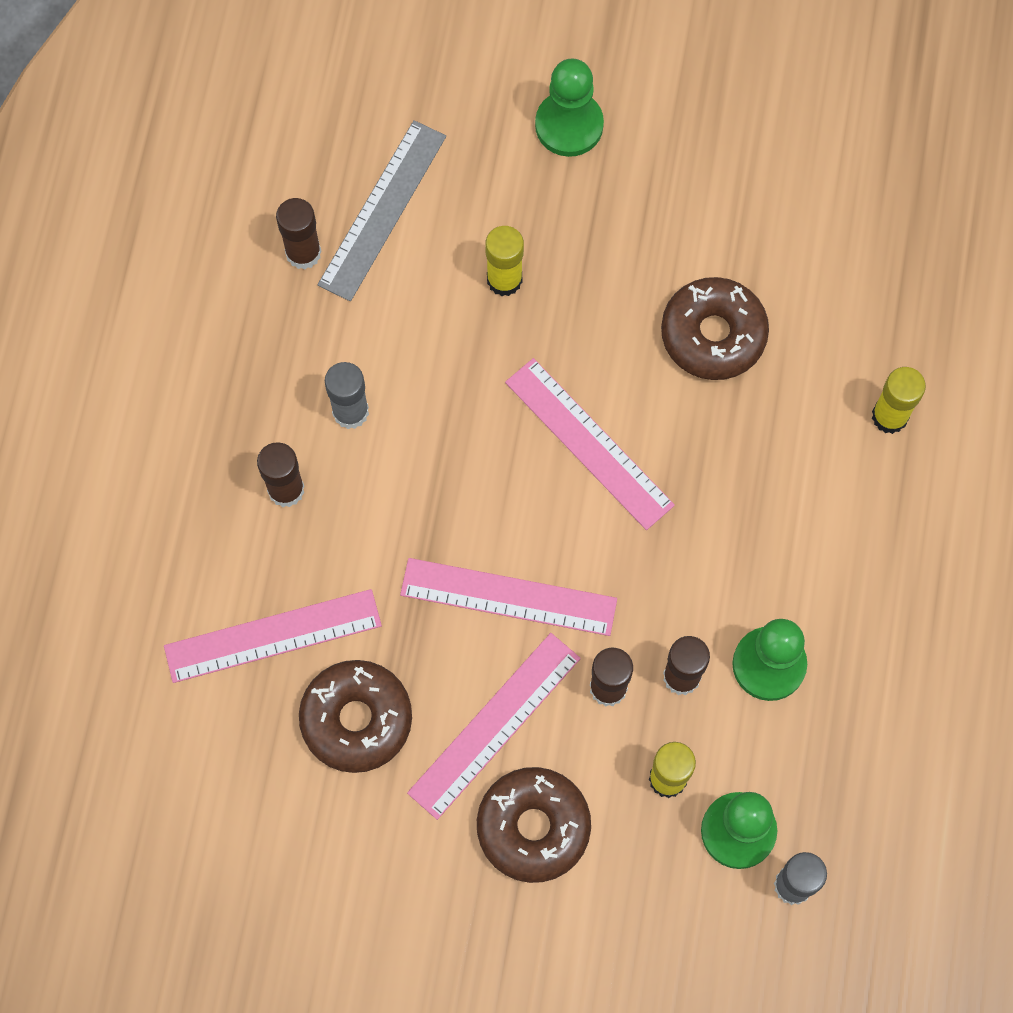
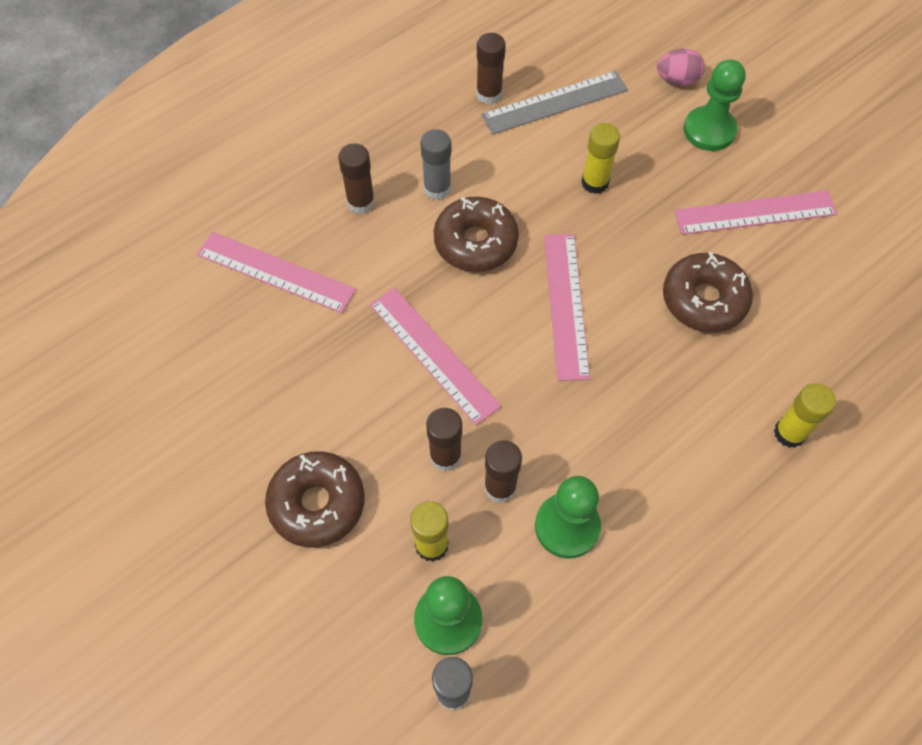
camera: 40 degrees right, 10 degrees down
(356, 719) = (276, 353): brown donut -> brown donut (475, 242)
(487, 83) = (677, 80): none -> pink egg
(494, 725) = (353, 422): pink ruler -> pink ruler (755, 213)

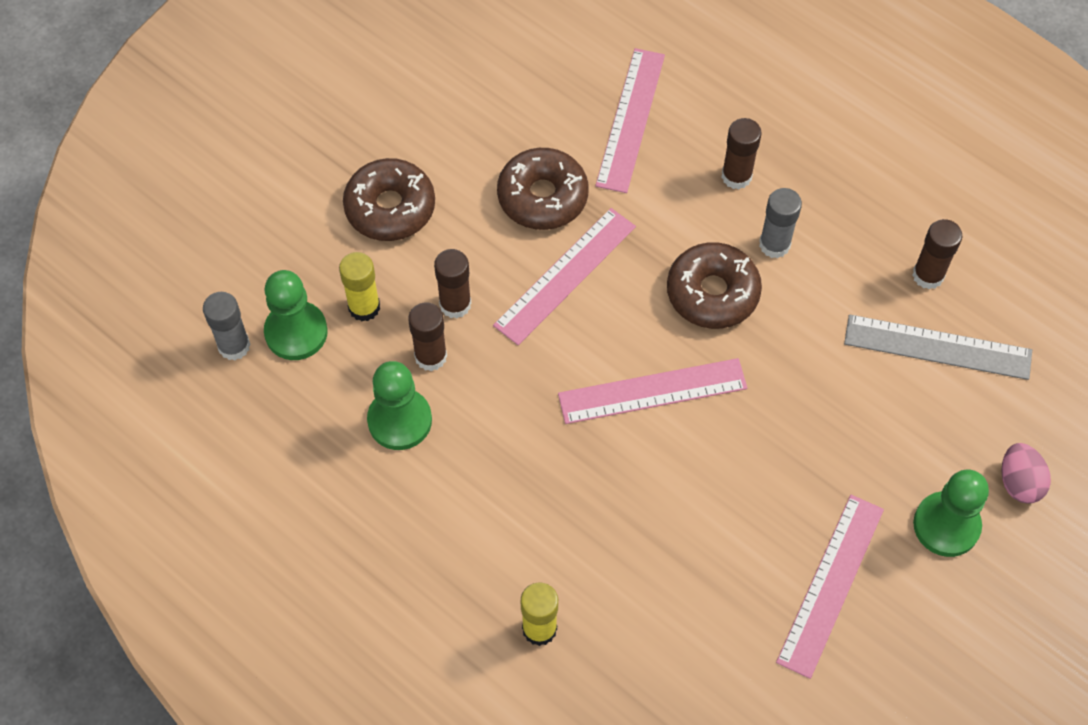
camera: 80 degrees right, 0 degrees up
(555, 102) = (937, 347): grey ruler -> grey ruler turned 45 degrees counterclockwise
(595, 182) = (827, 403): yellow glue stick -> none
(704, 300) = (691, 532): brown donut -> brown donut (542, 197)
(755, 213) = (830, 584): pink ruler -> pink ruler turned 45 degrees clockwise

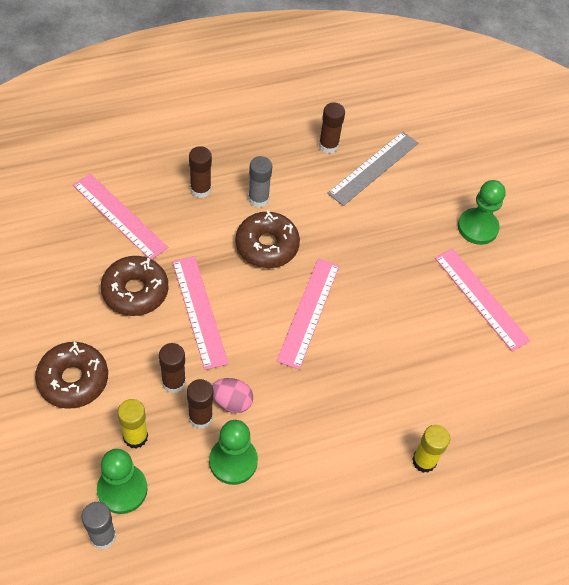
camera: 65 degrees left, 5 degrees down
(1019, 482) = (472, 183): pink egg -> pink egg (231, 402)

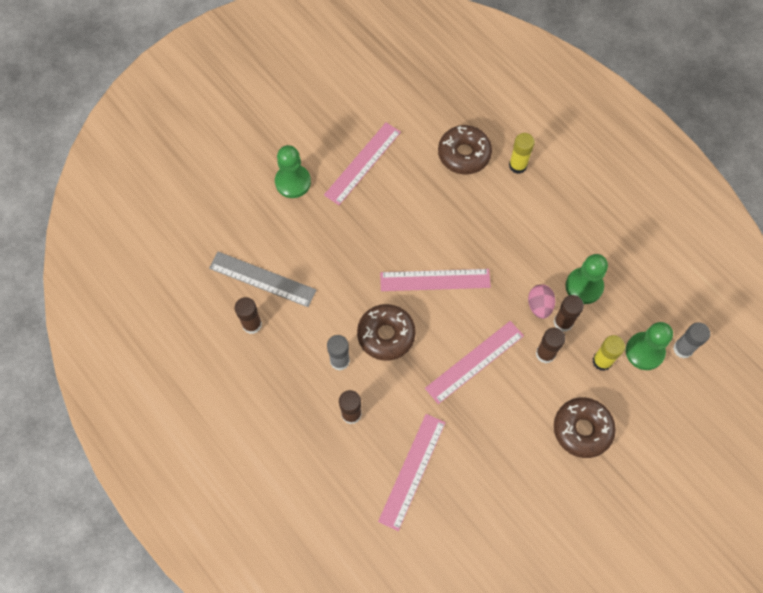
camera: 105 degrees left, 10 degrees up
(135, 291) = (481, 420): brown donut -> brown donut (464, 154)

